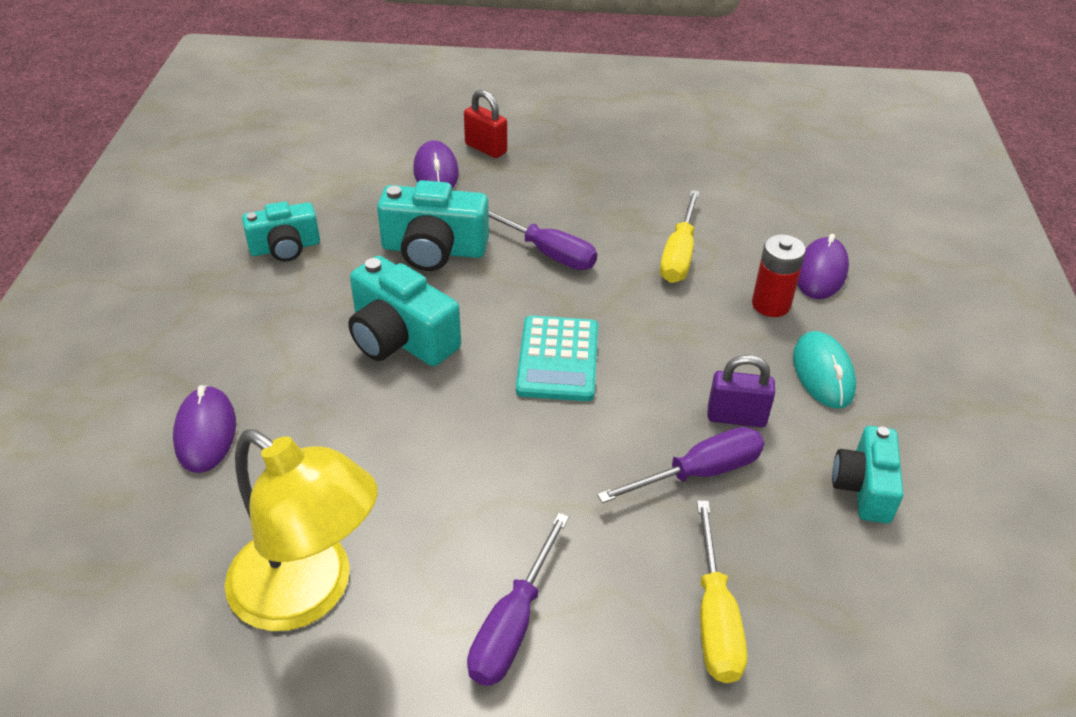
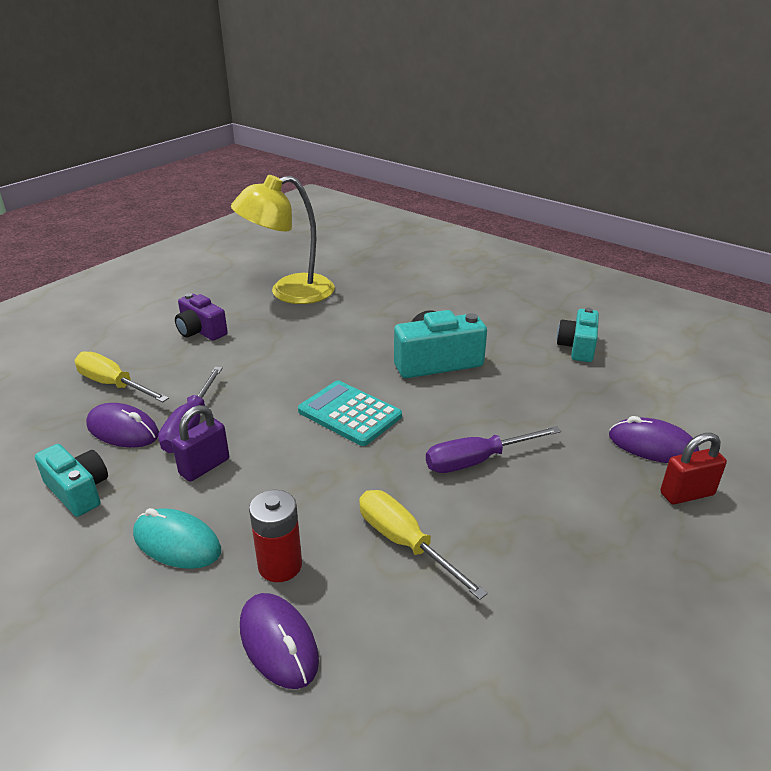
camera: 125 degrees right, 10 degrees down
(205, 432) = (420, 290): purple mouse -> purple mouse (123, 430)
(434, 250) = (527, 405): turquoise camera -> none
(513, 624) = (201, 331): purple screwdriver -> purple camera

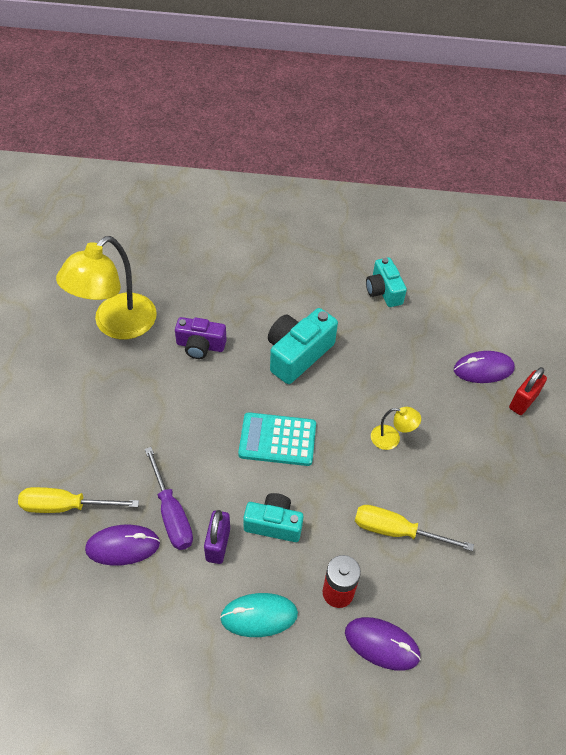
camera: 35 degrees left, 20 degrees up
(78, 491) = (147, 618): turquoise camera -> turquoise camera (273, 524)
(201, 331) = (81, 409): purple camera -> purple camera (200, 346)
(477, 461) = (391, 439): purple screwdriver -> yellow lamp

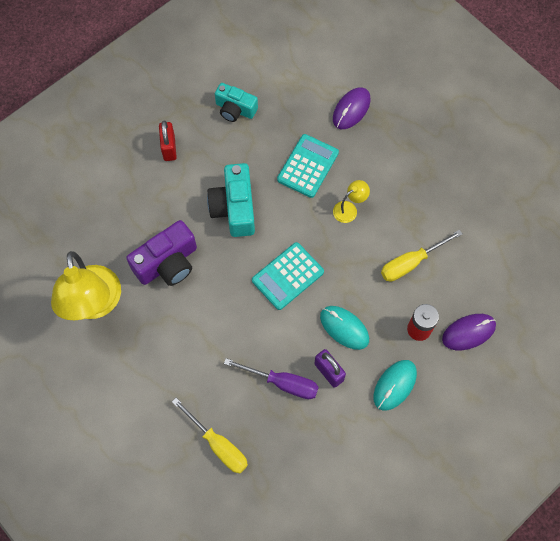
camera: 45 degrees left, 15 degrees up
(66, 506) = (218, 444): yellow screwdriver -> yellow screwdriver turned 90 degrees counterclockwise
(123, 546) = (279, 429): purple mouse -> none
(200, 346) = (167, 263): purple camera -> purple camera, size x1.50
(273, 524) = (344, 328): turquoise camera -> turquoise mouse
(394, 377) = (308, 166): none -> turquoise calculator
(523, 401) = (394, 110): red padlock -> red padlock (169, 148)

